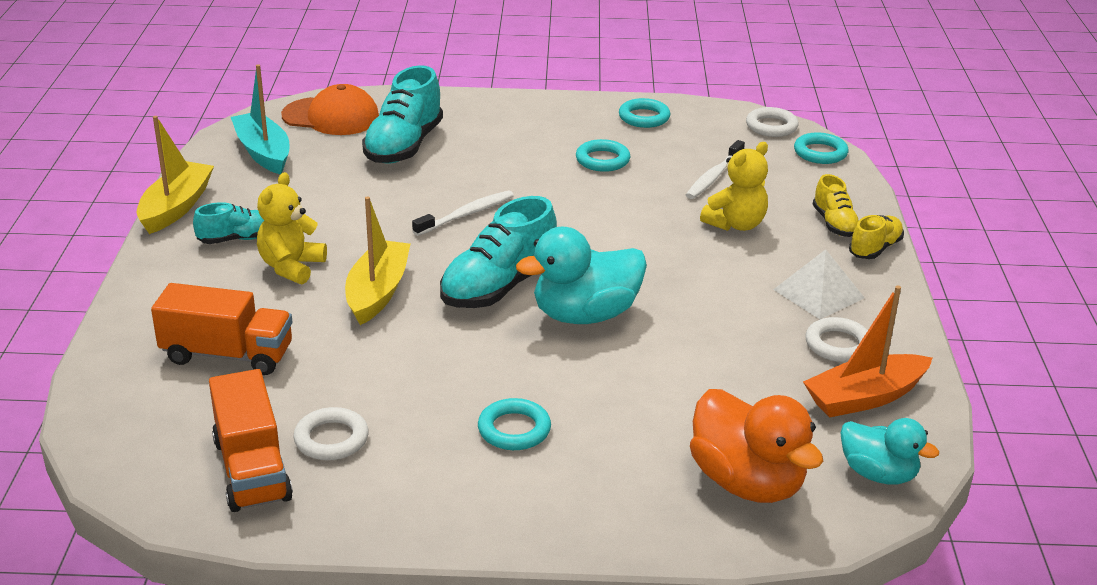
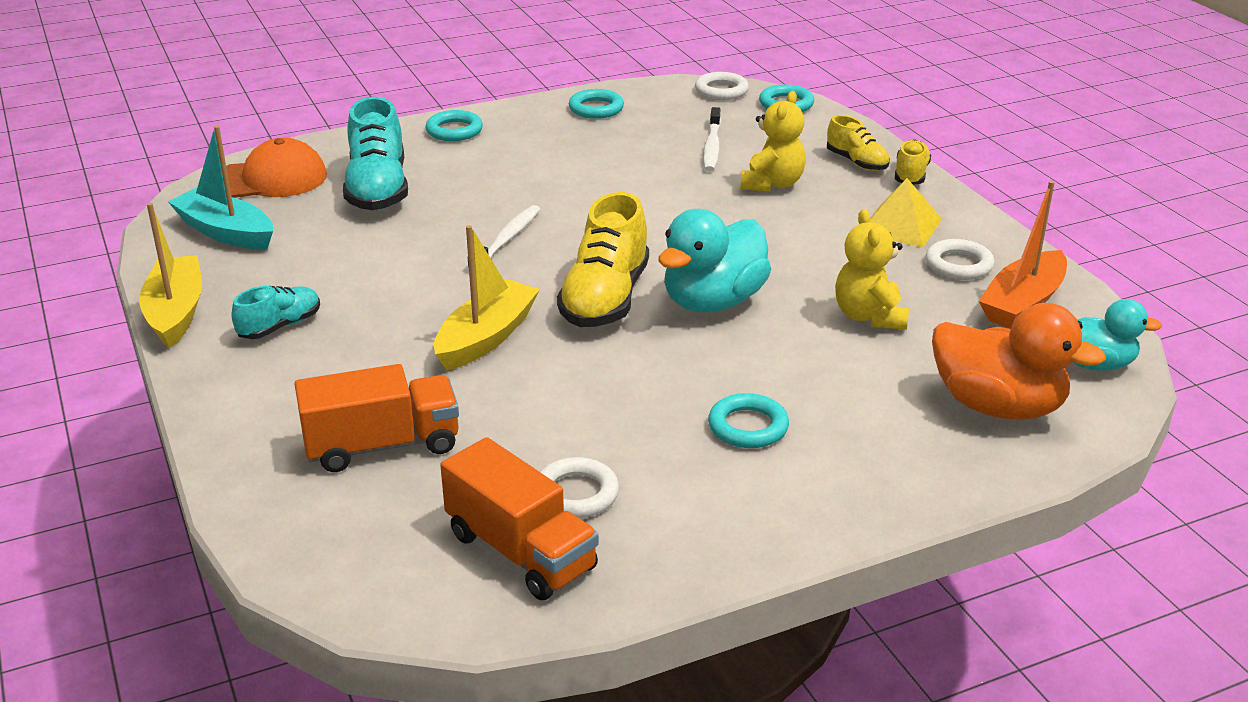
camera: 25 degrees left, 0 degrees up
(291, 267) = (369, 338): yellow teddy bear -> yellow teddy bear (869, 316)
(377, 292) = (486, 337): yellow boat -> yellow boat turned 45 degrees clockwise
(499, 287) = (605, 299): turquoise shoe -> yellow shoe
(602, 160) = (593, 156): turquoise ring -> turquoise ring (454, 131)
(818, 293) = (900, 225): white pyramid -> yellow pyramid

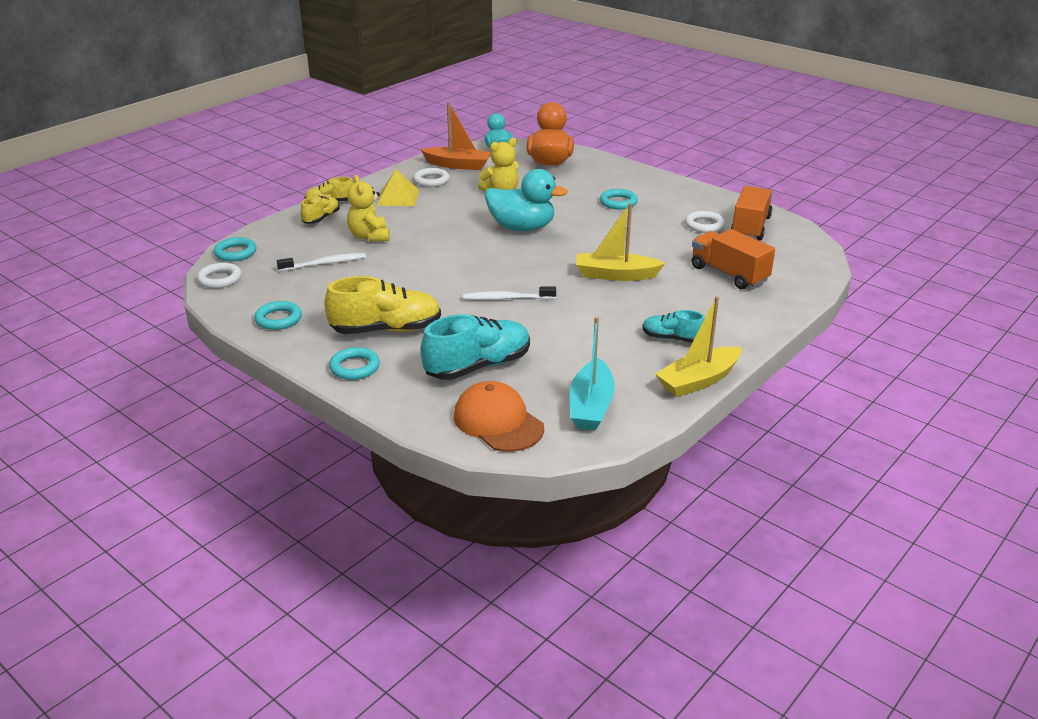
camera: 115 degrees left, 0 degrees up
(605, 299) = (546, 254): yellow shoe -> yellow shoe (386, 329)
(772, 184) = (369, 236): yellow teddy bear -> yellow teddy bear turned 105 degrees counterclockwise

